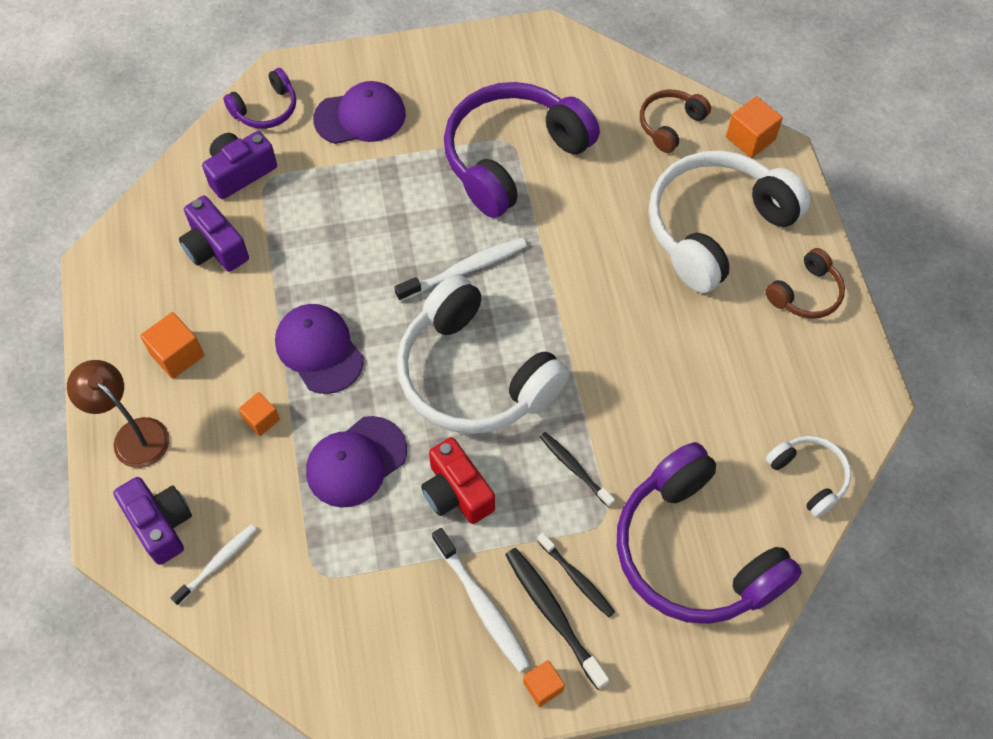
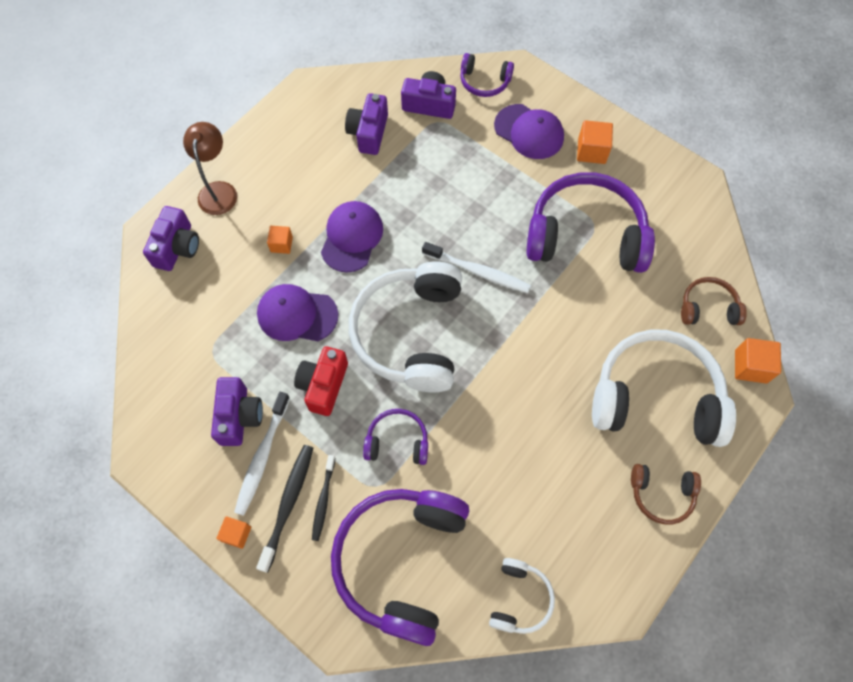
camera: 50 degrees right, 5 degrees up
(177, 355) = (285, 170): orange cube -> orange cube (591, 151)
(217, 563) = (177, 294): white toothbrush -> none
(418, 596) = (239, 416): none -> purple camera
(574, 468) = (397, 441): black toothbrush -> purple headphones

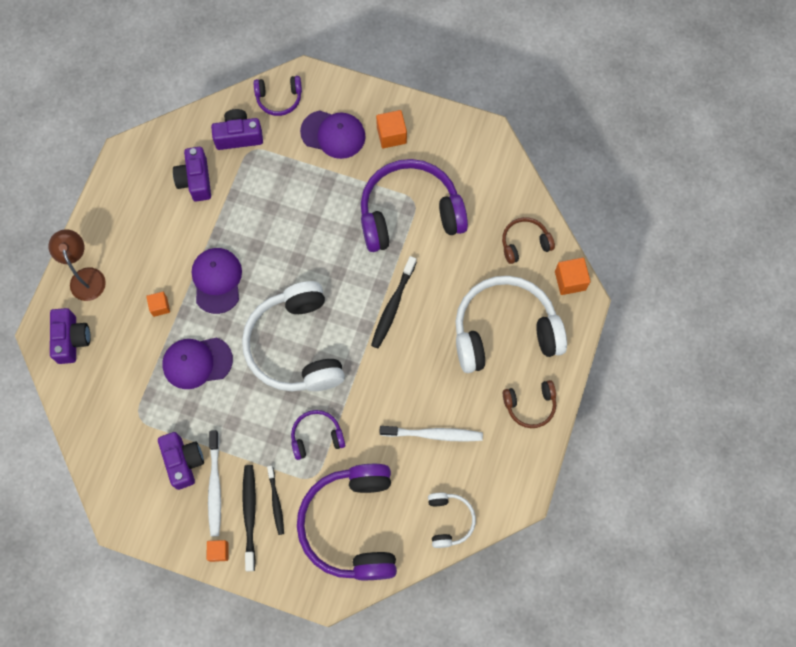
camera: 20 degrees left, 5 degrees up
(323, 385) = (241, 413): red camera -> none
(478, 272) = (332, 275): white toothbrush -> white toothbrush (433, 434)
(534, 326) = (393, 306): none -> black toothbrush

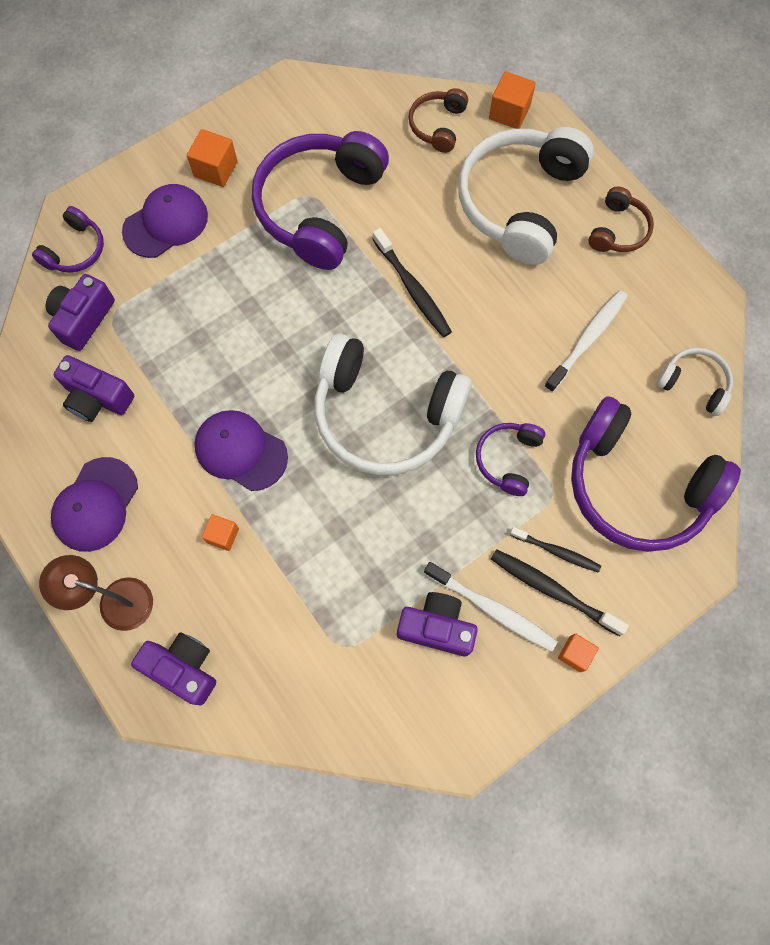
camera: 55 degrees left, 0 degrees up
(197, 362) = (324, 535): purple cap -> purple cap (95, 504)

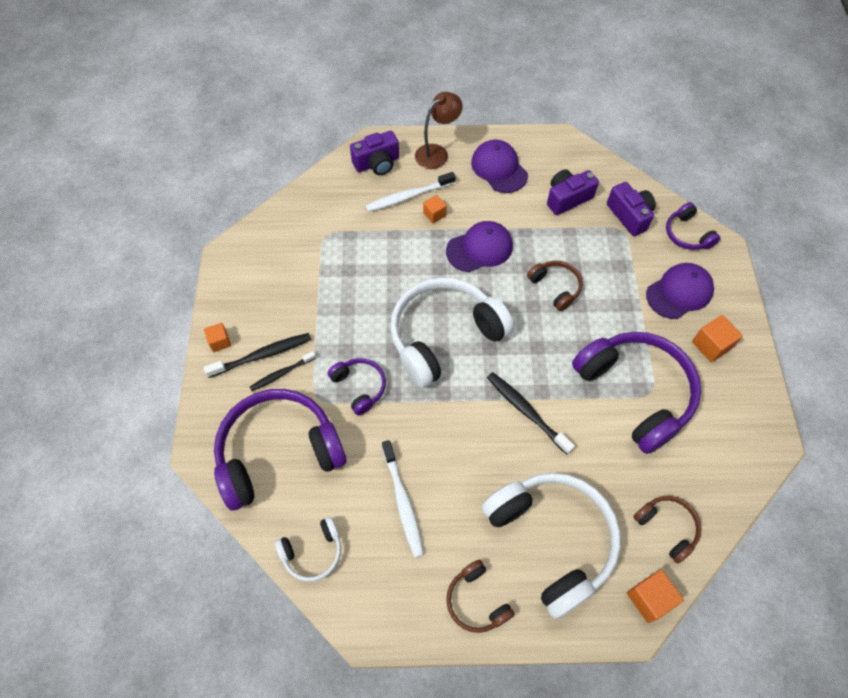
camera: 125 degrees right, 10 degrees down
(166, 223) = (679, 292): purple cap -> purple cap turned 120 degrees counterclockwise
(241, 341) = (555, 287): none -> brown headphones
(412, 289) = (526, 411): black toothbrush -> black toothbrush turned 45 degrees clockwise
(436, 627) = (296, 283): purple camera -> none
(492, 609) = (281, 316): white toothbrush -> white toothbrush (408, 196)

